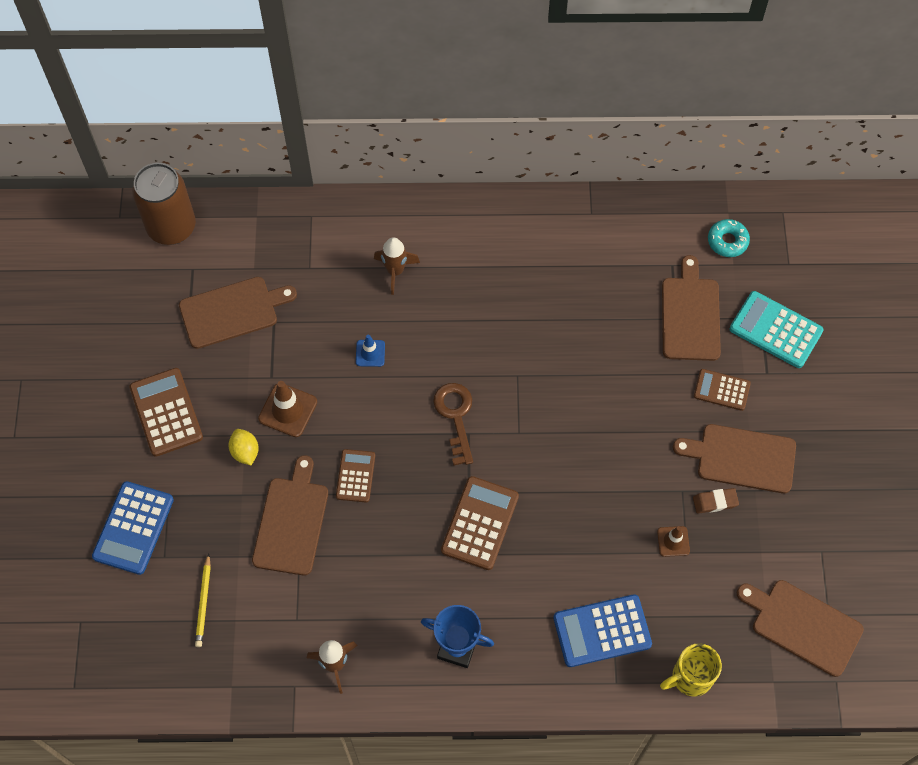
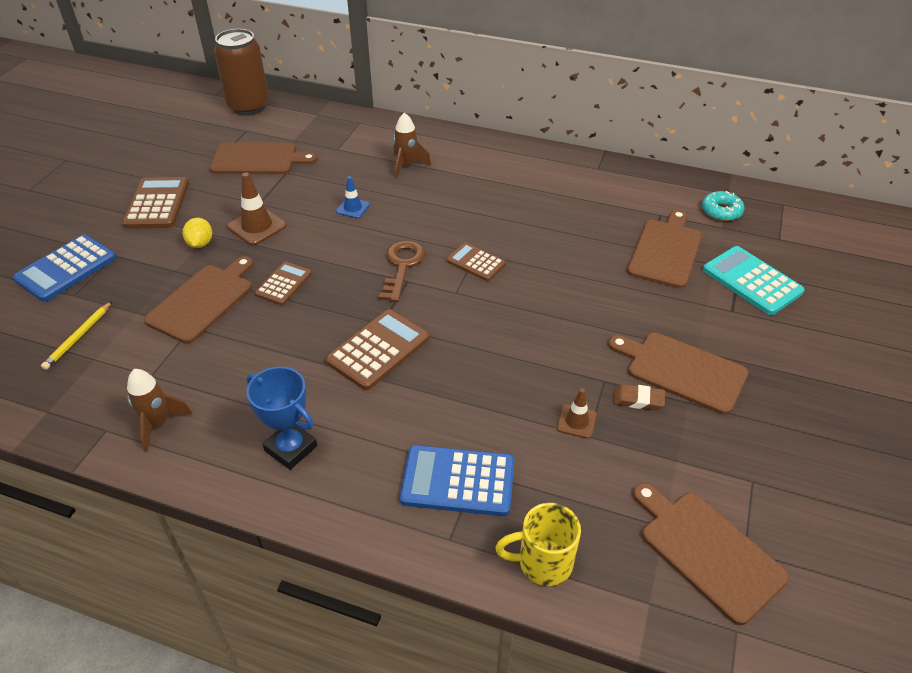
camera: 20 degrees right, 20 degrees down
(721, 390) = (678, 311): brown calculator -> brown calculator (475, 262)

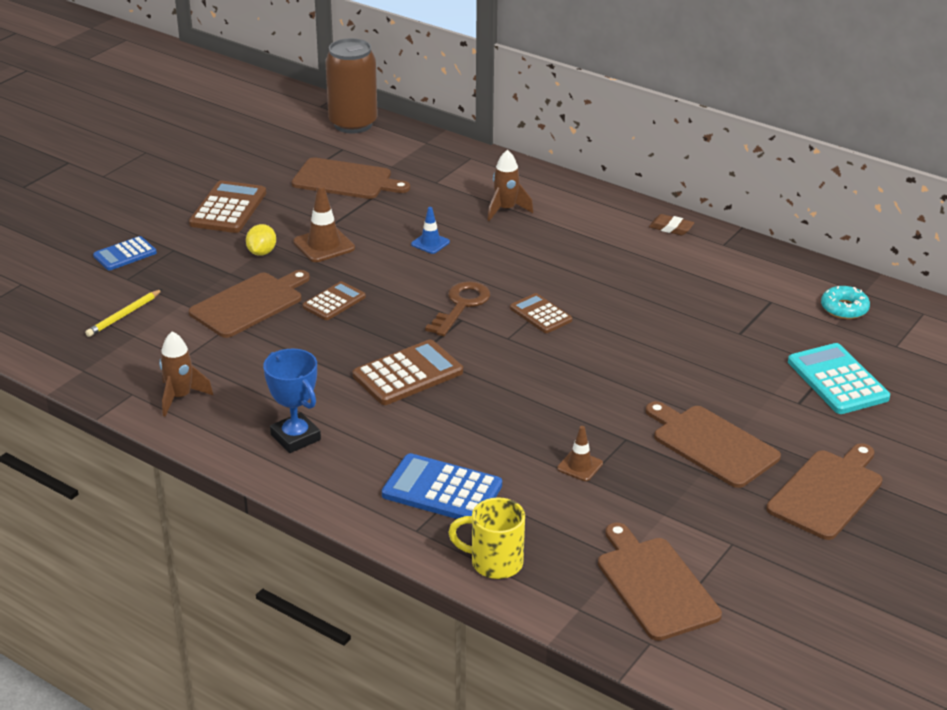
camera: 15 degrees right, 10 degrees down
(66, 269) = (125, 254): blue calculator -> blue calculator, size x0.62
(638, 400) = (652, 460): brown eraser -> brown eraser (671, 228)
(666, 251) = (756, 337): brown cutting board -> brown cutting board (827, 492)

